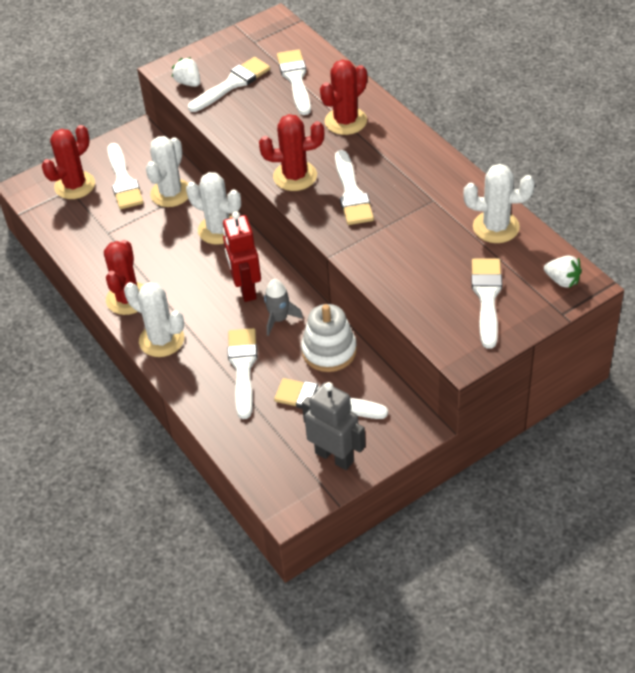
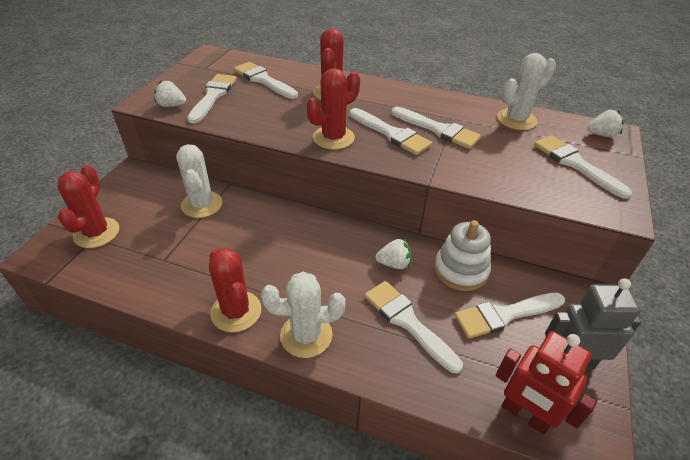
camera: 40 degrees left, 5 degrees down
(123, 180) = (146, 211): white brush -> white brush (438, 129)
(219, 230) = (272, 216): white cactus -> none
(246, 289) = (341, 252): red robot -> red robot (525, 415)
(279, 319) = (394, 264): grey rocket -> white strawberry

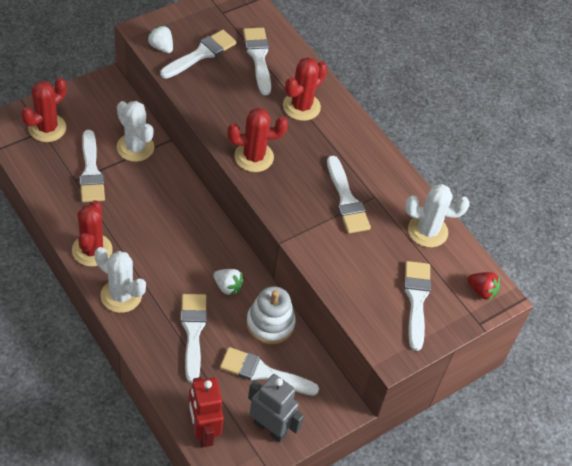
camera: 30 degrees right, 10 degrees up
(202, 204) = (135, 147): white cactus -> white cactus turned 60 degrees counterclockwise
(391, 134) = (303, 180): white brush -> white brush (91, 171)
(601, 135) = (481, 291): white strawberry -> red strawberry

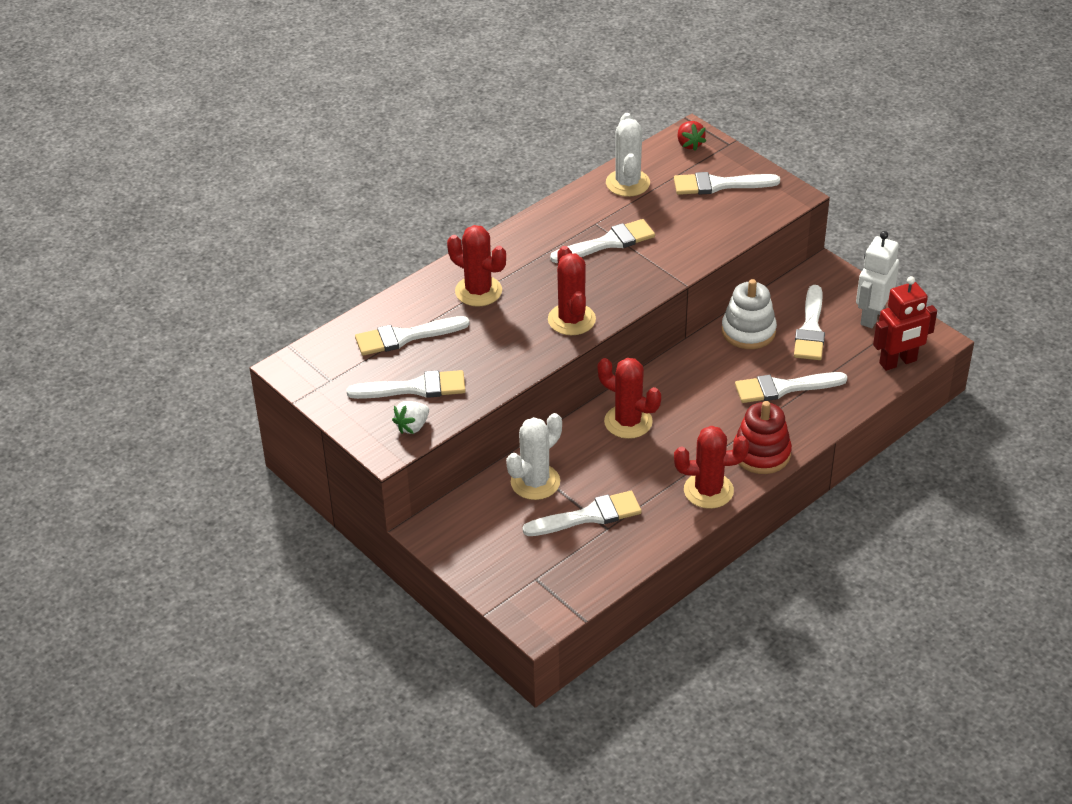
camera: 90 degrees left, 10 degrees down
(47, 128) = (529, 574): red cactus -> red cactus (628, 422)
(121, 295) = (761, 453): white cactus -> red stacking toy
(201, 54) = (414, 388): white brush -> white brush turned 135 degrees clockwise
(227, 287) = (714, 370): white strawberry -> none
(270, 428) = (872, 316): grey robot -> white robot
(481, 291) = (689, 144): red strawberry -> red strawberry turned 135 degrees clockwise

